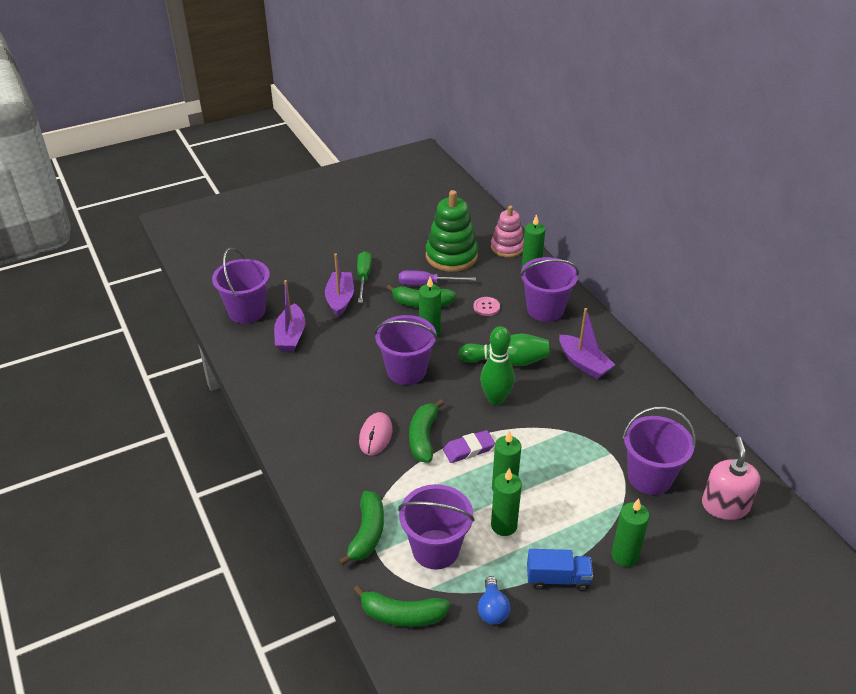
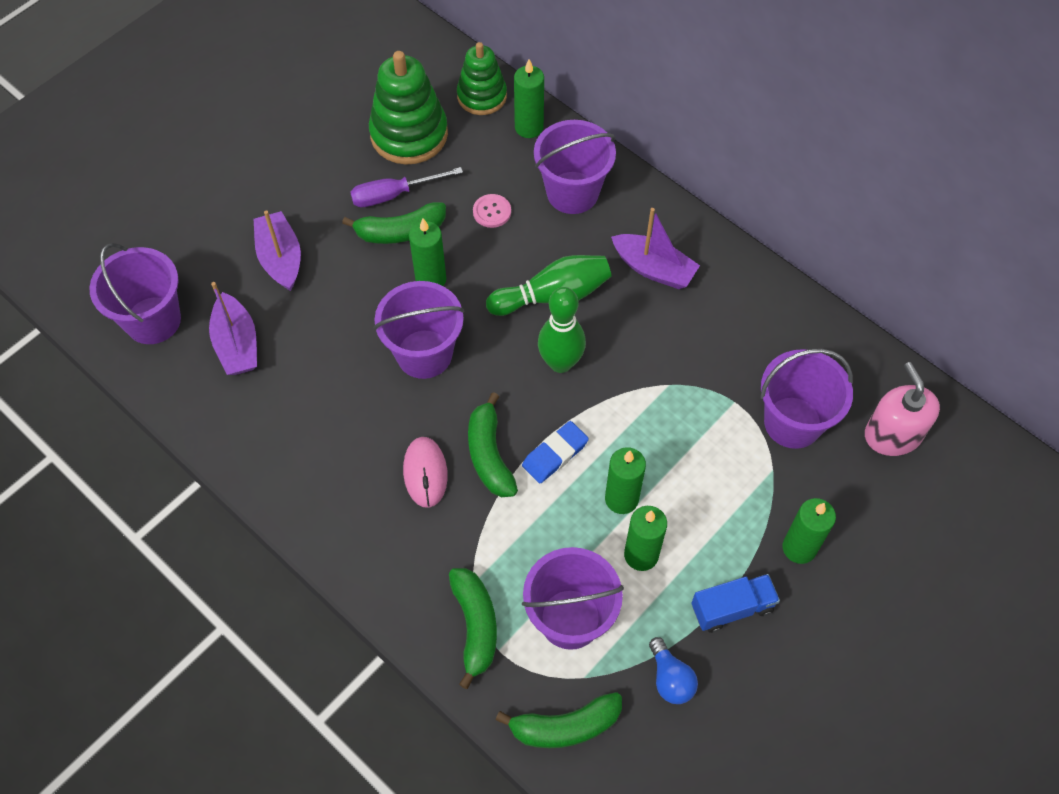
camera: 20 degrees left, 20 degrees up
(363, 277) = (298, 209): green screwdriver -> none
(468, 449) = (555, 454): purple eraser -> blue eraser
(507, 247) = (482, 96): pink stacking toy -> green stacking toy

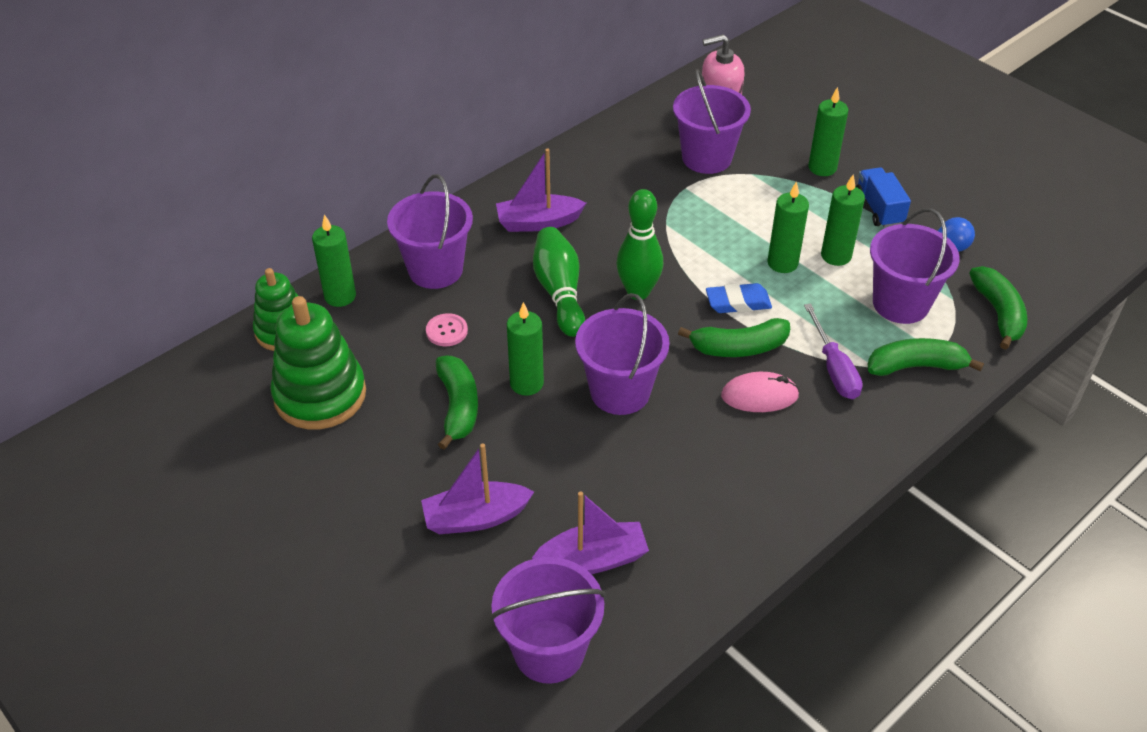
camera: 85 degrees left, 15 degrees down
(394, 195) = (405, 411): purple screwdriver -> purple screwdriver (834, 368)
(555, 454) = (738, 302): blue eraser -> blue eraser turned 60 degrees counterclockwise
(653, 269) = (538, 222): purple boat -> purple boat turned 135 degrees counterclockwise

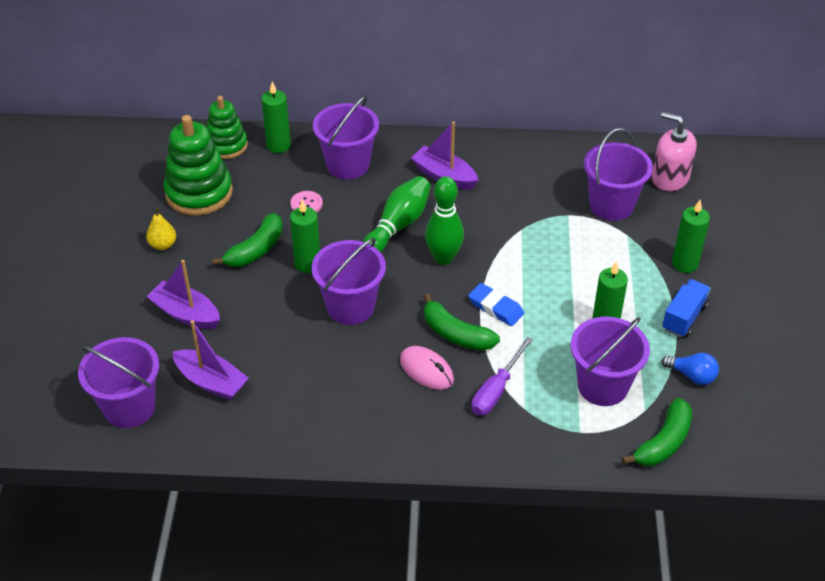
camera: 45 degrees right, 0 degrees up
(354, 471) = (163, 245): none -> yellow pear
(782, 263) = (561, 305): green candle -> none
(916, 366) = (552, 429): green banana -> none

